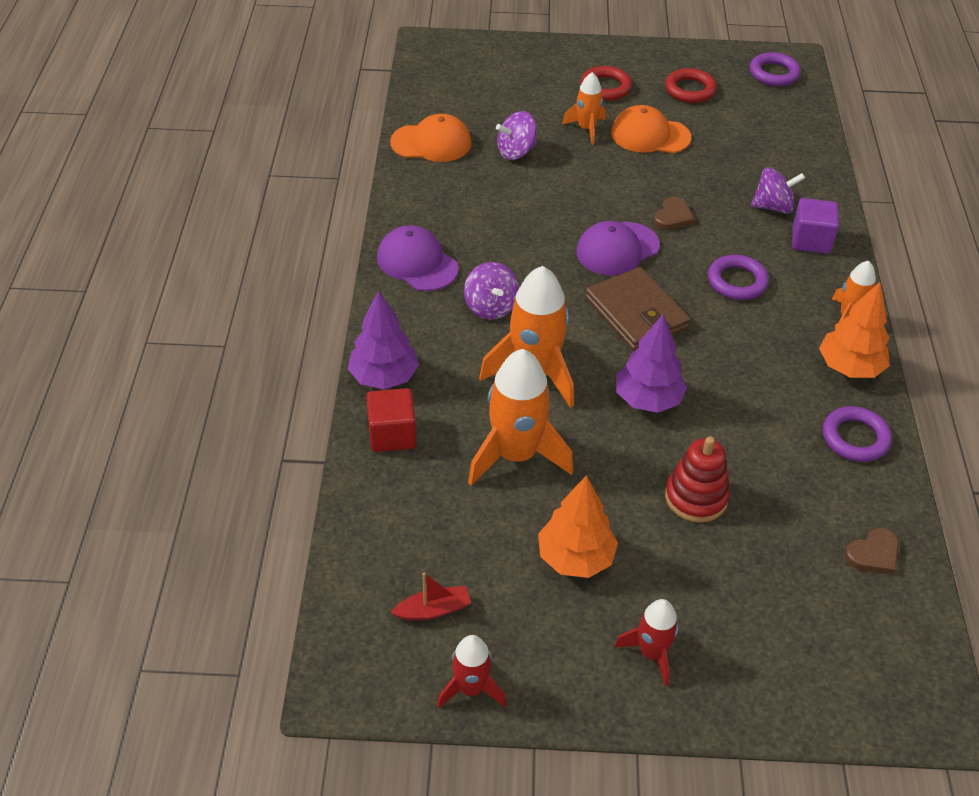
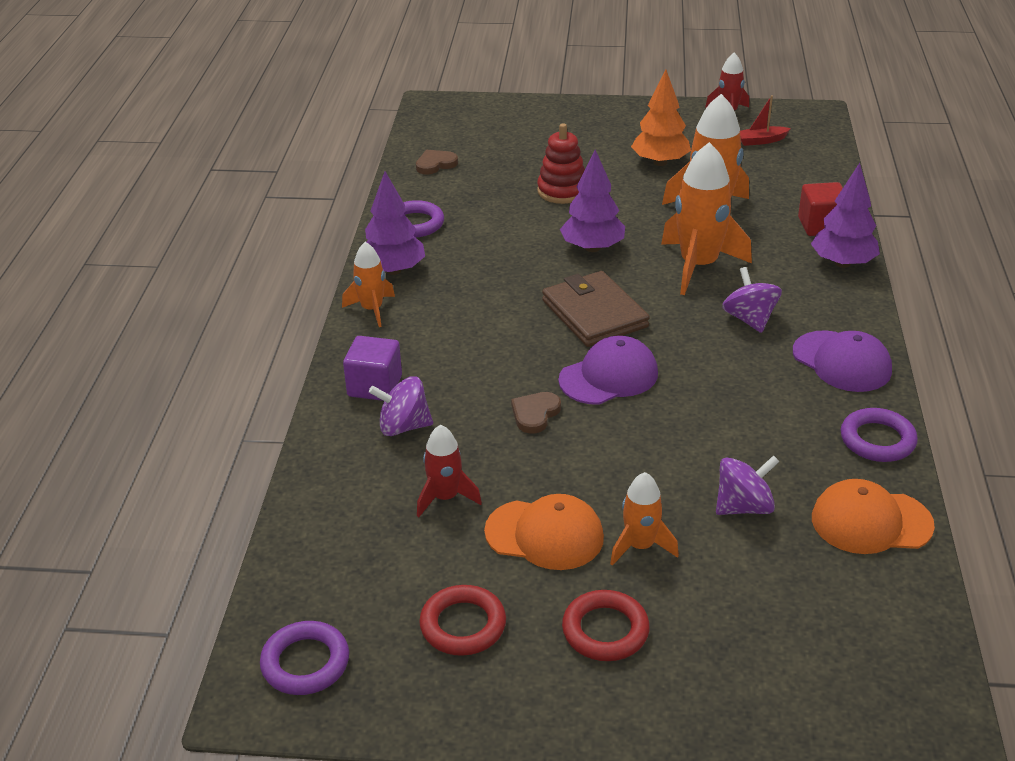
camera: 175 degrees left, 10 degrees down
(651, 653) = (609, 125): red rocket -> red rocket (445, 497)
(737, 281) = (478, 343): purple ring -> purple ring (877, 440)
(849, 367) = (393, 270): orange tree -> purple tree

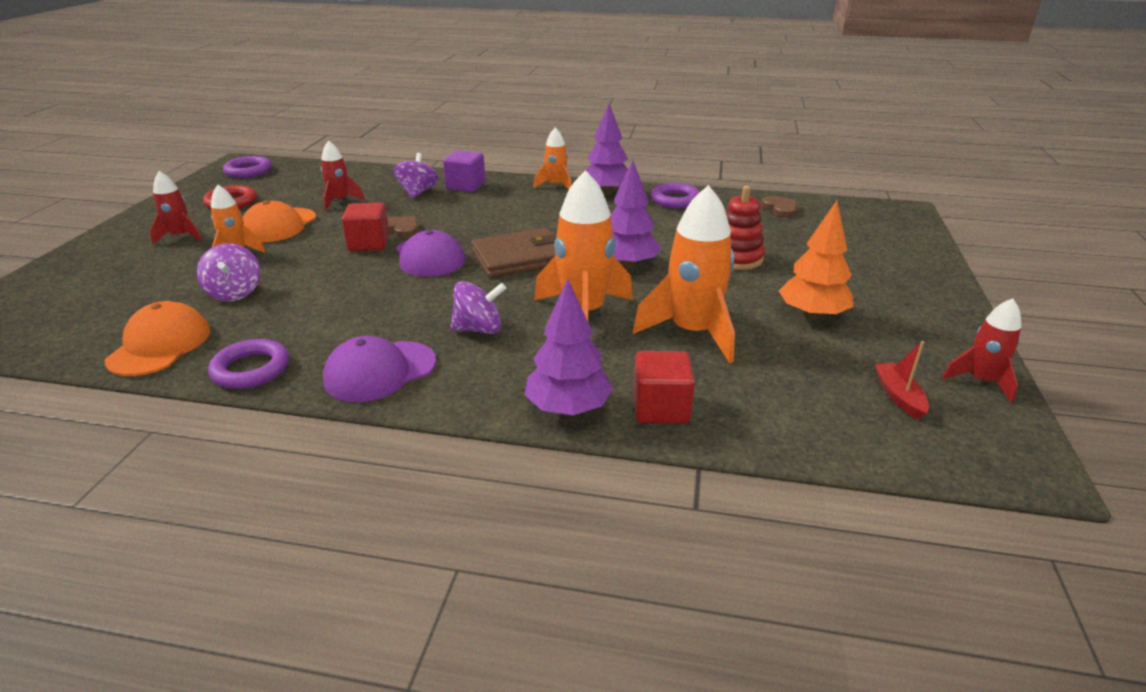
camera: 95 degrees right, 5 degrees down
(584, 432) = (369, 243): none -> red cube
(605, 630) = (180, 237): red ring -> red rocket

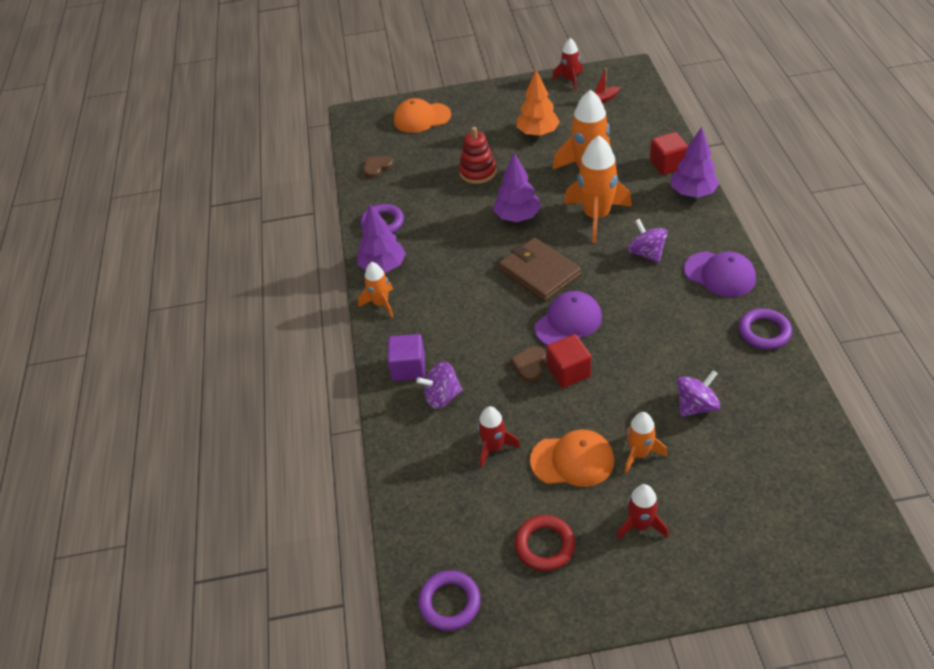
camera: 105 degrees left, 15 degrees up
(160, 345) = (781, 397): orange cap -> orange cap (422, 118)

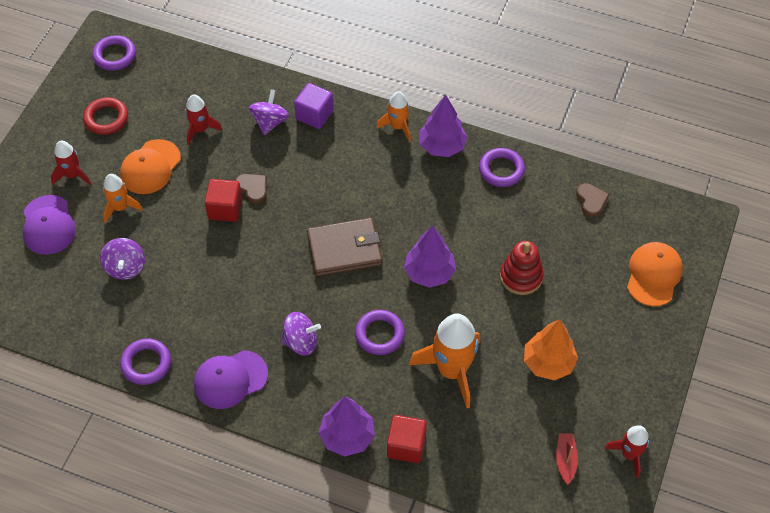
camera: 115 degrees right, 10 degrees up
(568, 322) = (273, 237): purple cap -> purple cap (48, 225)
(596, 216) = (379, 334): orange rocket -> purple ring

